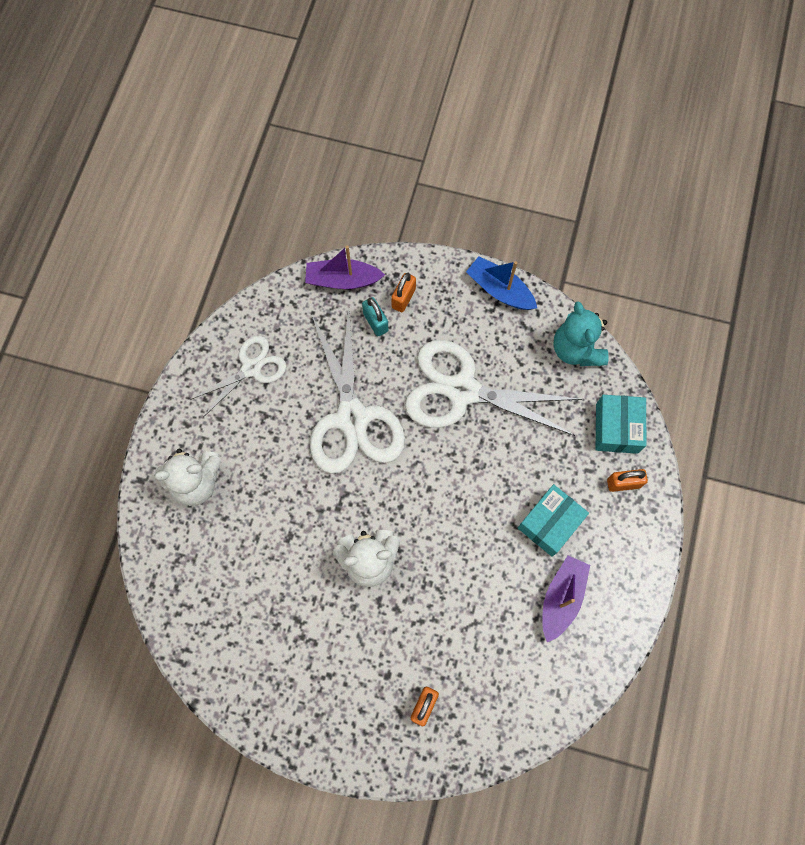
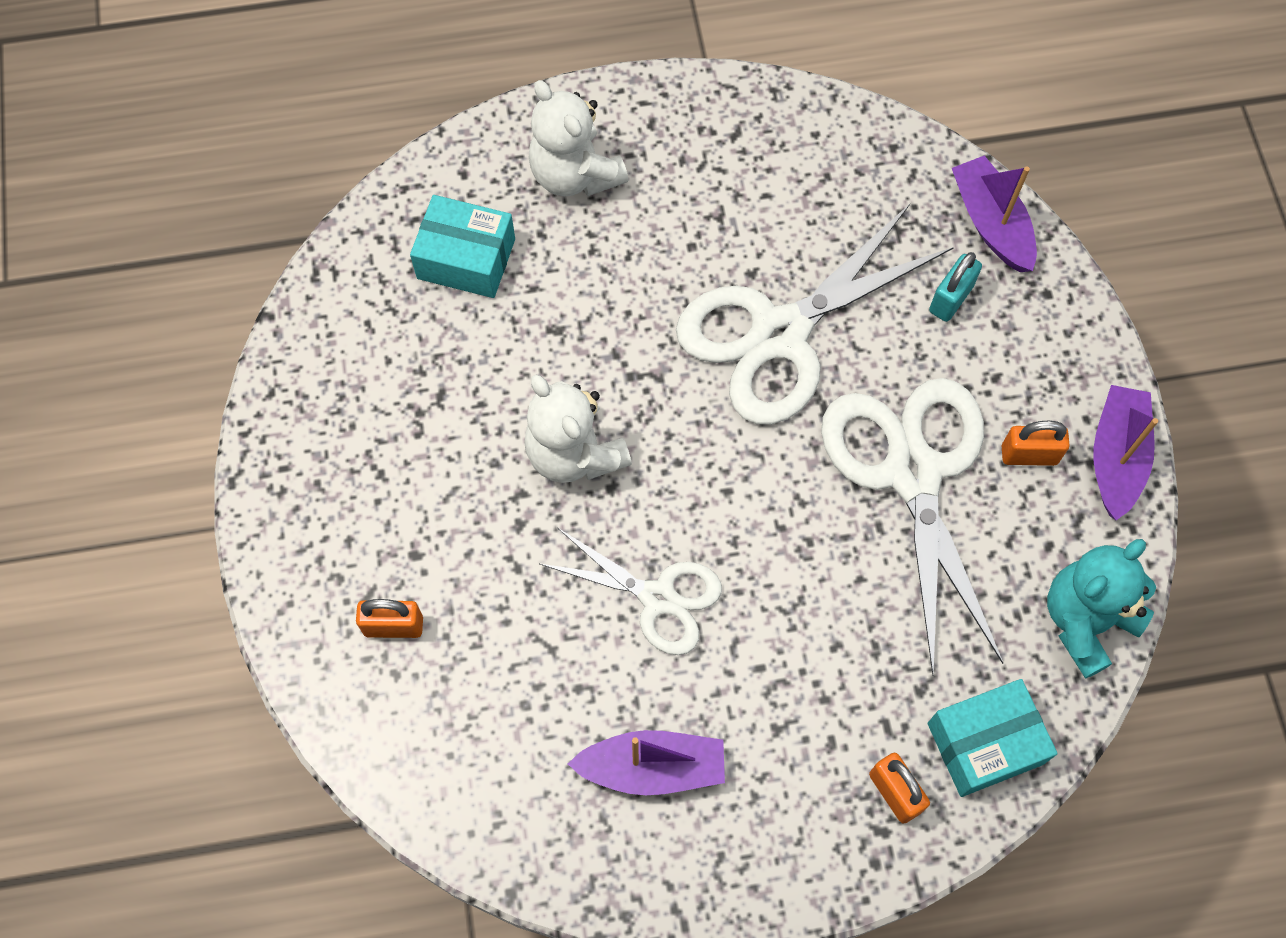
camera: 65 degrees right, 5 degrees down
(251, 368) = (780, 165): white scissors -> white scissors (658, 597)
(403, 298) = (1014, 321): orange padlock -> orange padlock (1029, 455)
(500, 290) = (1116, 457): blue boat -> purple boat
(550, 523) = (766, 699): turquoise box -> turquoise box (466, 259)

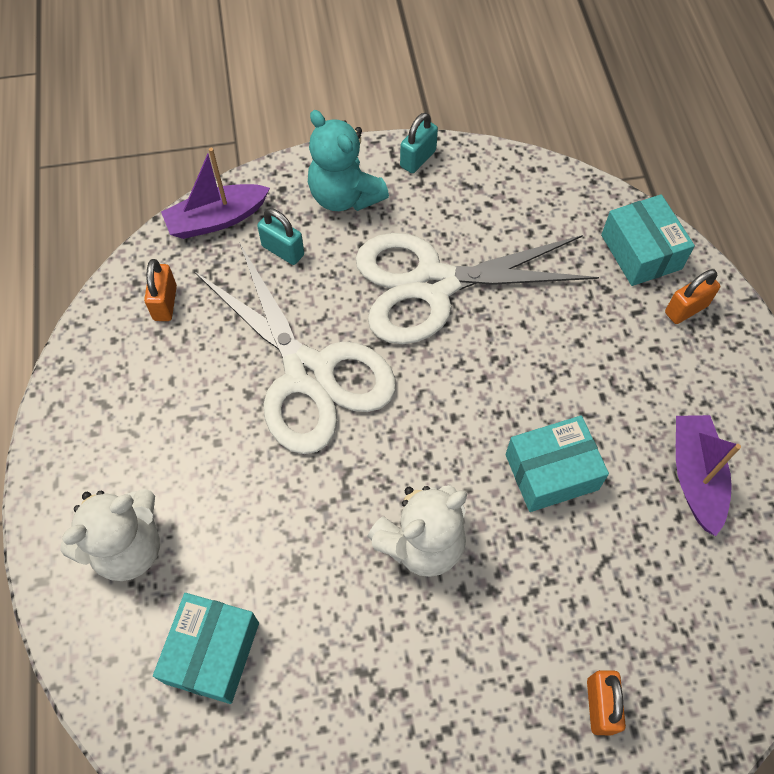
camera: 90 degrees left, 5 degrees down
(658, 597) = (551, 472): white scissors -> turquoise box
(1029, 455) = (417, 210): orange padlock -> orange padlock (165, 303)
(1085, 621) = (544, 187): turquoise teddy bear -> turquoise teddy bear (344, 196)
(1116, 457) = (418, 159): purple boat -> turquoise padlock

